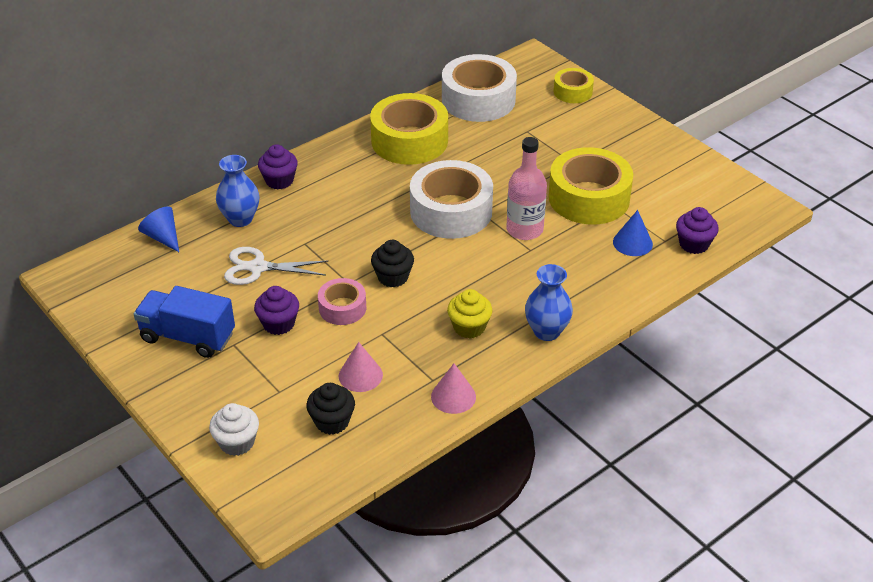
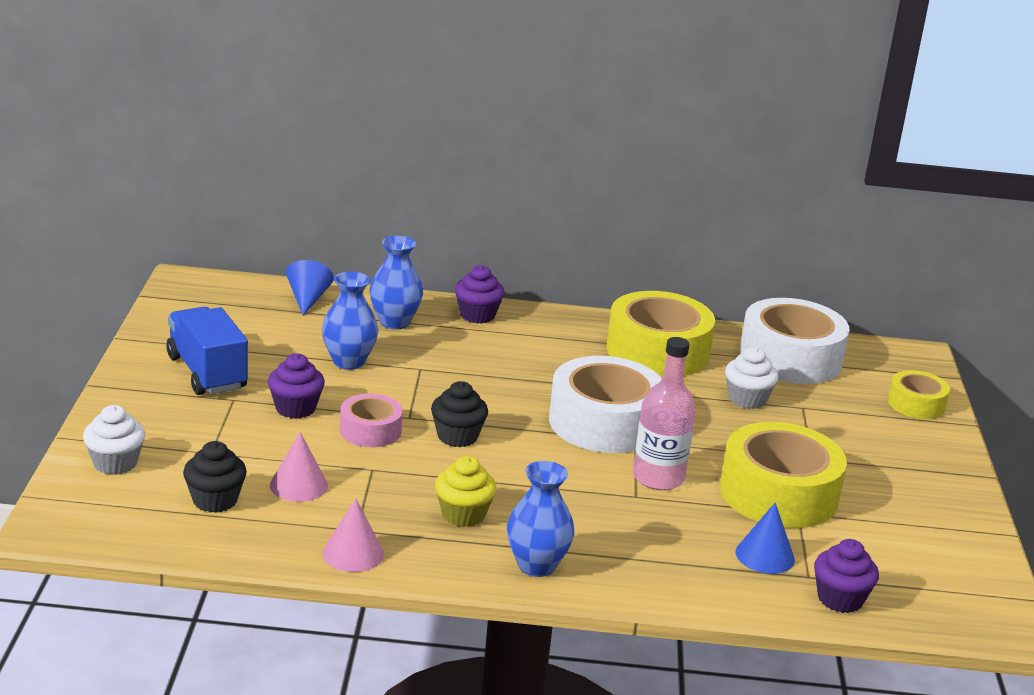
camera: 40 degrees right, 15 degrees down
(258, 267) = (348, 362): white scissors -> blue vase
(495, 144) = (747, 399): none -> white cupcake

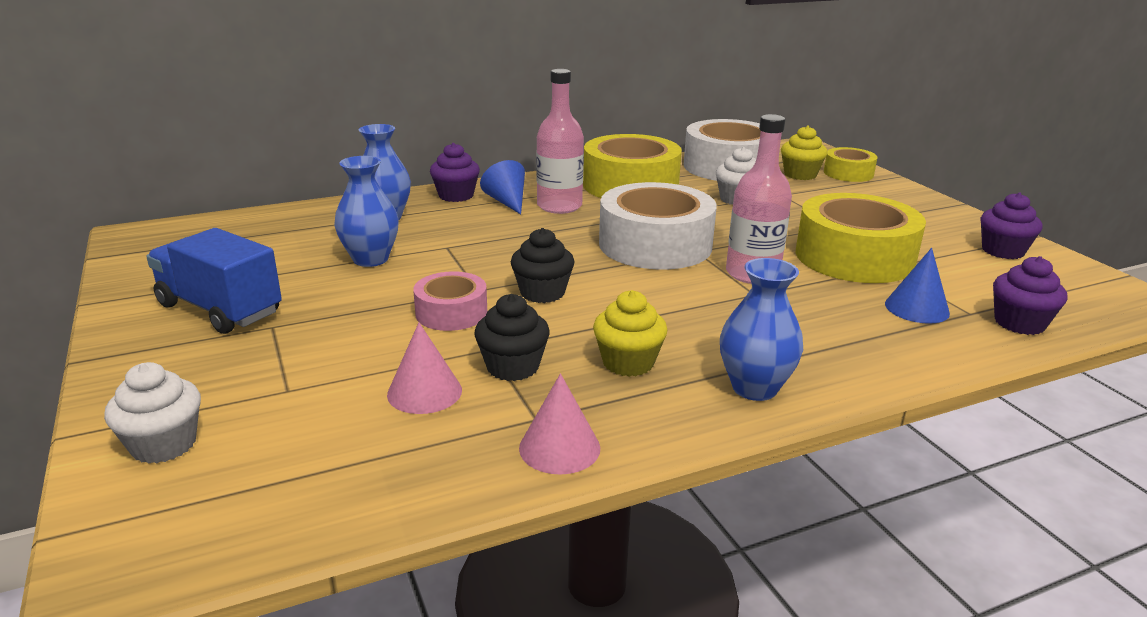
camera: 25 degrees left, 0 degrees up
(215, 500) = (335, 445): black cupcake -> black cupcake (512, 367)
(295, 408) = (351, 315): purple cupcake -> purple cupcake (1003, 251)
(307, 299) = (282, 220): blue cone -> blue cone (507, 202)
(561, 355) = (559, 206): none -> pink bottle
(857, 390) = (800, 175): none -> yellow cupcake

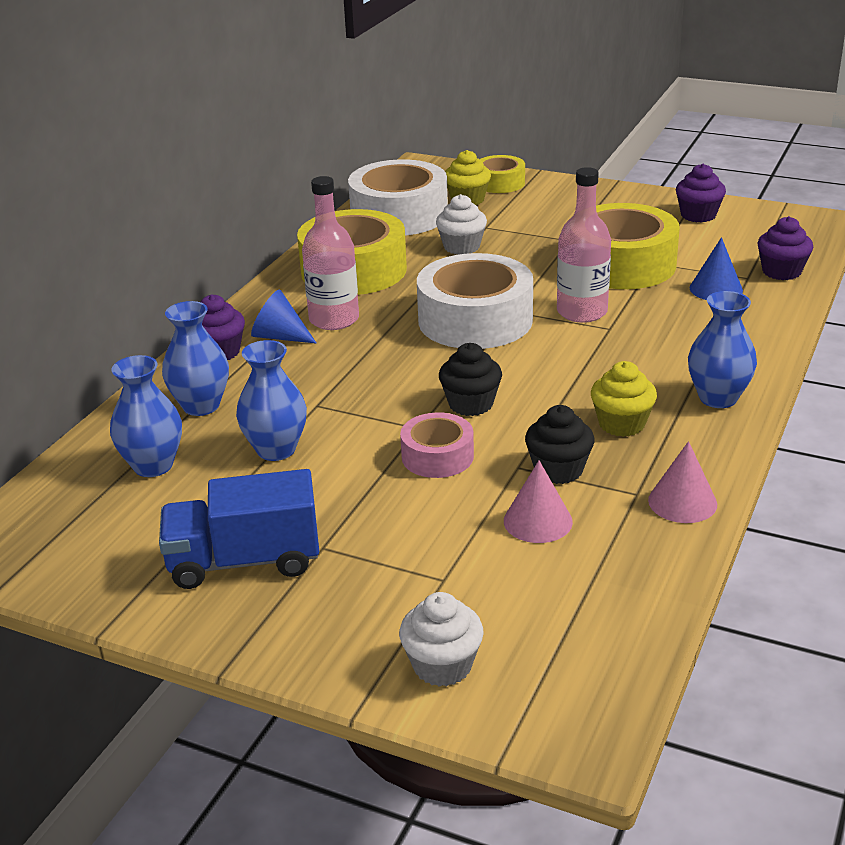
camera: 40 degrees left, 5 degrees up
(295, 235) = (153, 465): none -> blue vase

